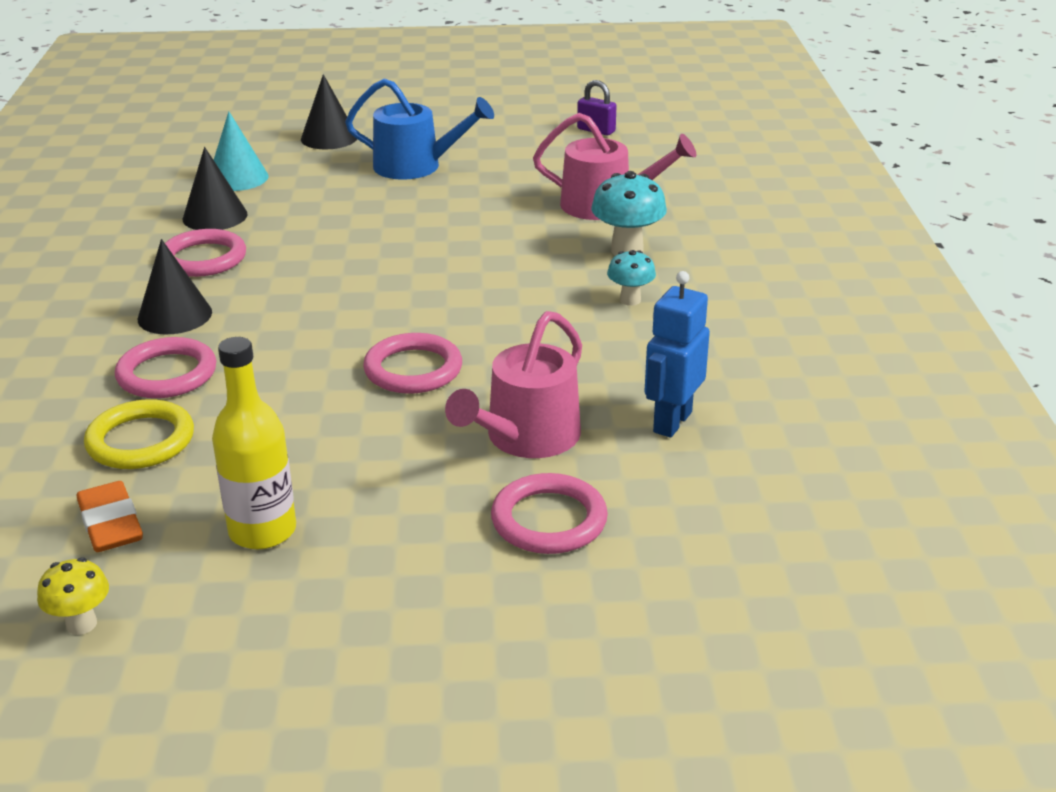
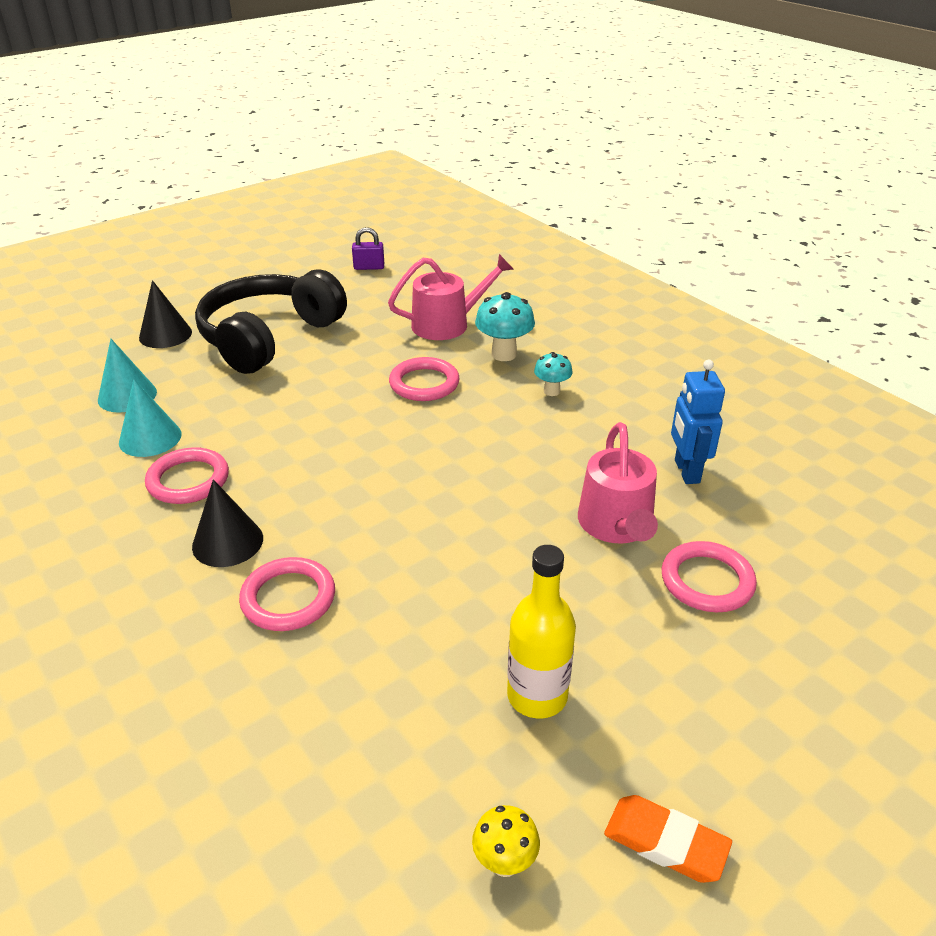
camera: 35 degrees left, 5 degrees up
(110, 523) = (412, 758): orange eraser -> orange eraser (665, 843)
(140, 441) = (342, 669): yellow ring -> none
(215, 216) = (150, 438): black cone -> turquoise cone
(413, 369) = (476, 506): pink ring -> pink ring (424, 383)
(415, 166) = (269, 337): blue watering can -> black headphones

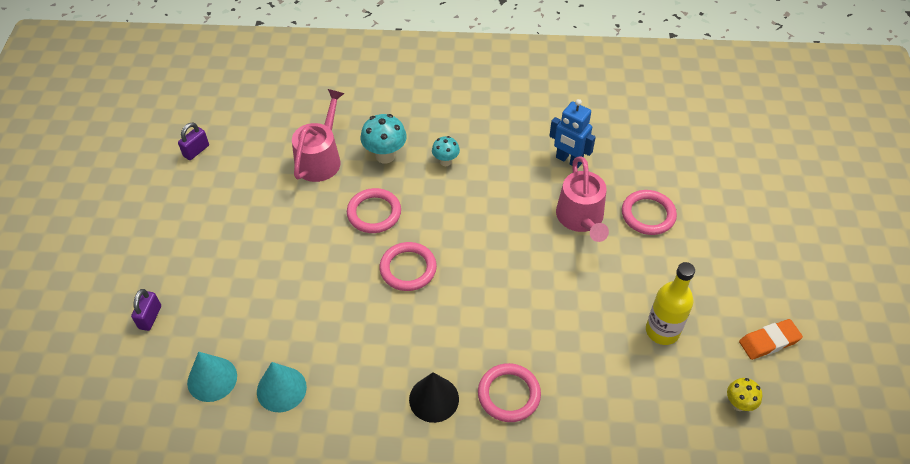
camera: 50 degrees left, 15 degrees up
(165, 334) = (150, 317): black cone -> purple padlock
(188, 480) = (352, 390): pink ring -> pink ring (408, 268)
(269, 337) = (226, 259): black headphones -> none
(616, 525) = (581, 218): pink watering can -> pink watering can turned 45 degrees clockwise

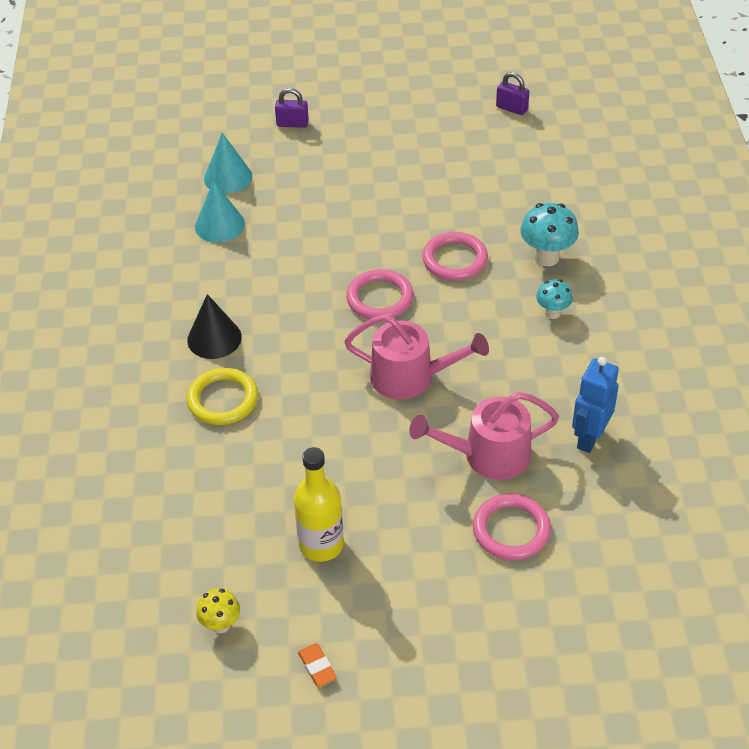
camera: 85 degrees right, 5 degrees down
(320, 159) = (526, 204): pink watering can -> pink watering can (410, 377)
(509, 394) = (223, 400): pink ring -> yellow ring
(769, 341) = (317, 667): orange eraser -> orange eraser, size x0.63

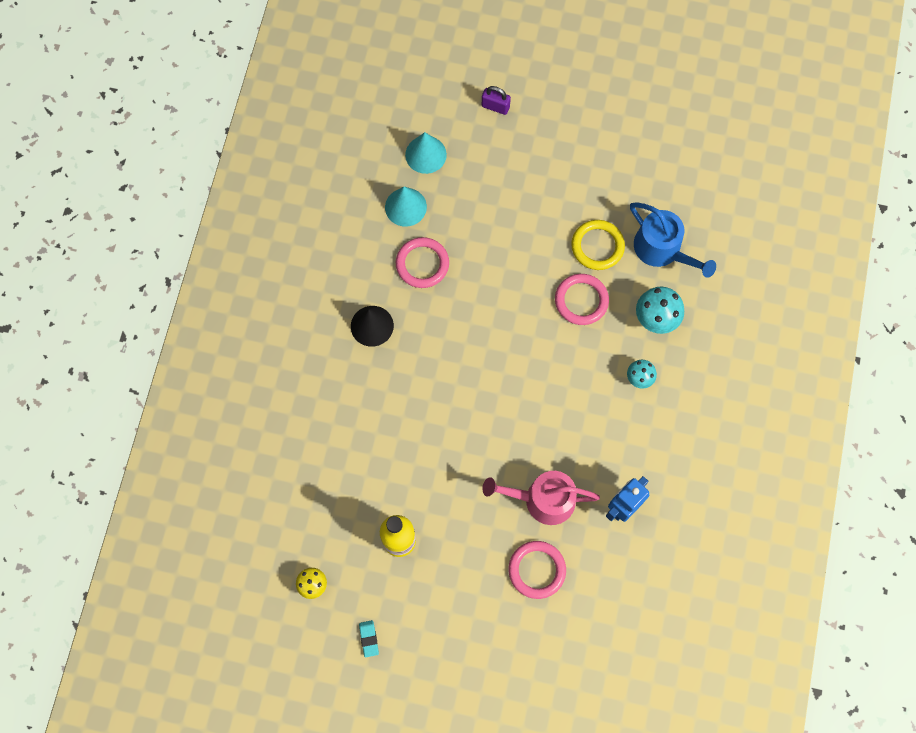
camera: 15 degrees right, 25 degrees up
(223, 400) = (363, 388): yellow ring -> yellow ring (597, 246)
(317, 667) = (369, 639): orange eraser -> turquoise eraser
(379, 298) = (509, 323): pink ring -> pink ring (422, 264)
(410, 377) = (508, 409): pink watering can -> none
(511, 108) = (686, 142): purple padlock -> none
(526, 197) = (662, 249): none -> blue watering can

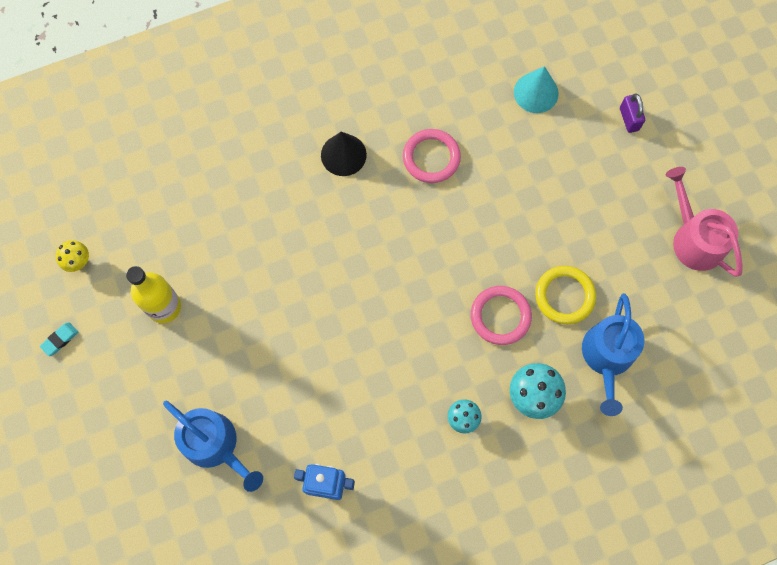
camera: 55 degrees right, 0 degrees up
(405, 207) = (474, 109): turquoise cone -> none
(537, 570) = (215, 445): pink ring -> blue watering can
(543, 499) = (285, 407): pink watering can -> pink watering can (694, 239)

